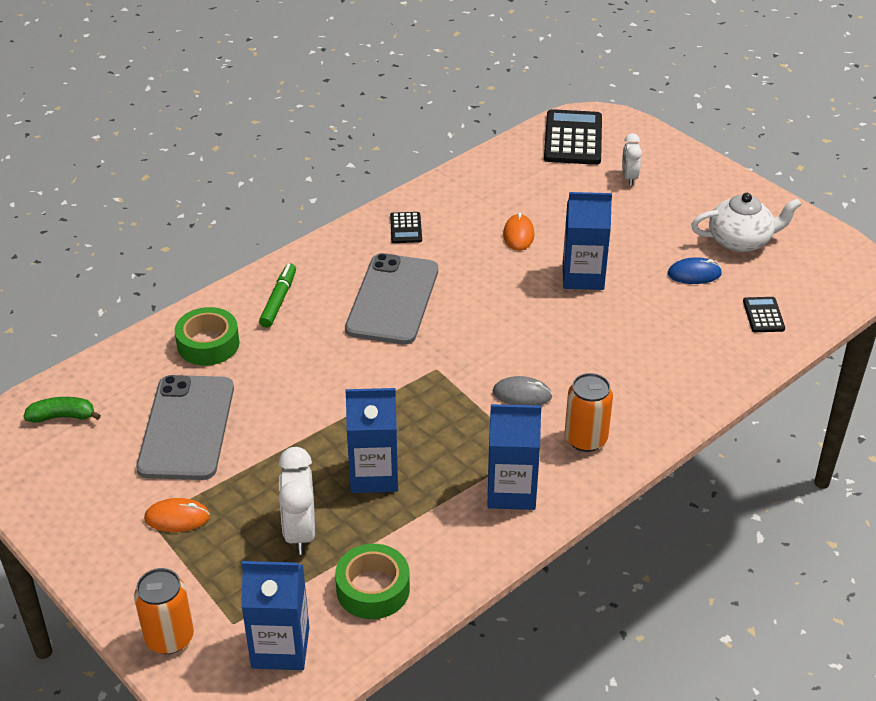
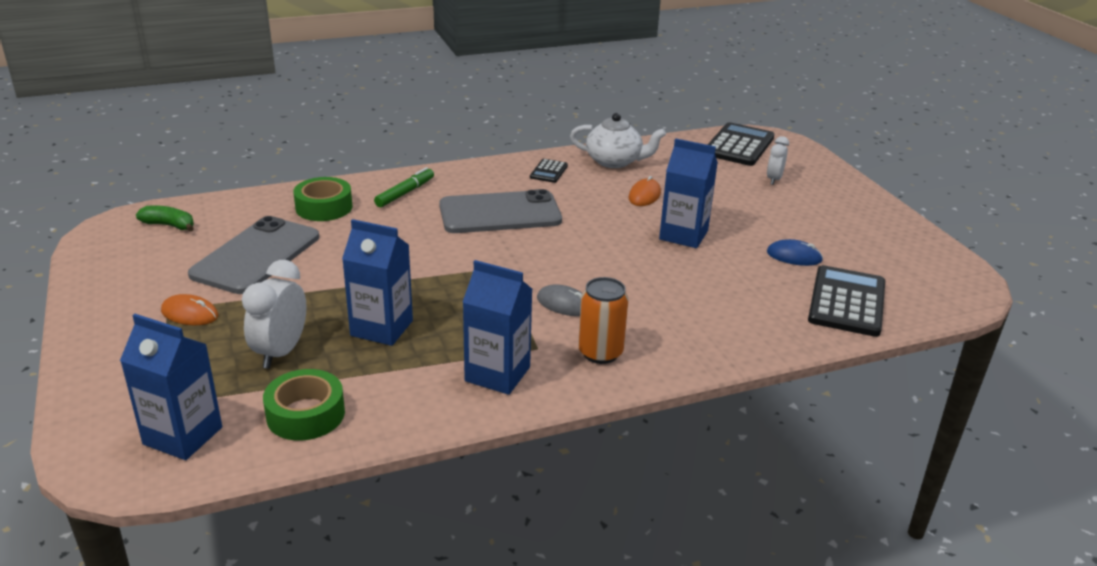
camera: 20 degrees right, 10 degrees down
(169, 638) = (98, 398): orange can -> none
(392, 299) = (500, 213): grey phone -> grey phone turned 45 degrees clockwise
(741, 240) = (856, 243): white teapot -> white teapot (615, 161)
(763, 315) = (847, 302): black calculator -> black calculator, size x1.99

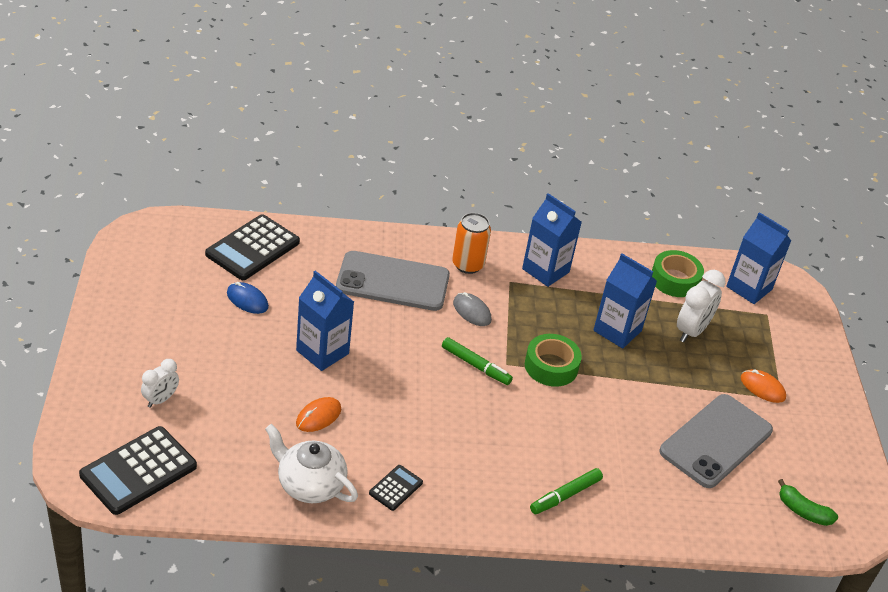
camera: 165 degrees left, 10 degrees up
(324, 207) = (652, 496): green tape -> green tape (551, 366)
(500, 213) = (478, 433): grey phone -> grey phone (393, 282)
(531, 258) = (475, 366): none -> green marker

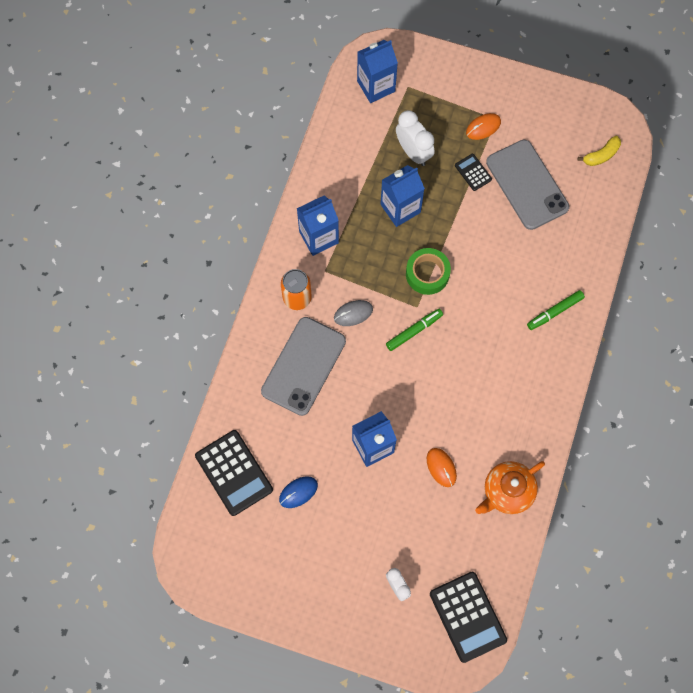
camera: 65 degrees left, 30 degrees up
(309, 484) = (507, 491): white teapot -> orange teapot
(396, 488) = (523, 430): black calculator -> black calculator (473, 172)
(565, 495) = (554, 312): green marker -> green marker turned 75 degrees clockwise
(675, 280) = (353, 139): green tape -> none
(803, 511) = (601, 155): green banana -> yellow banana

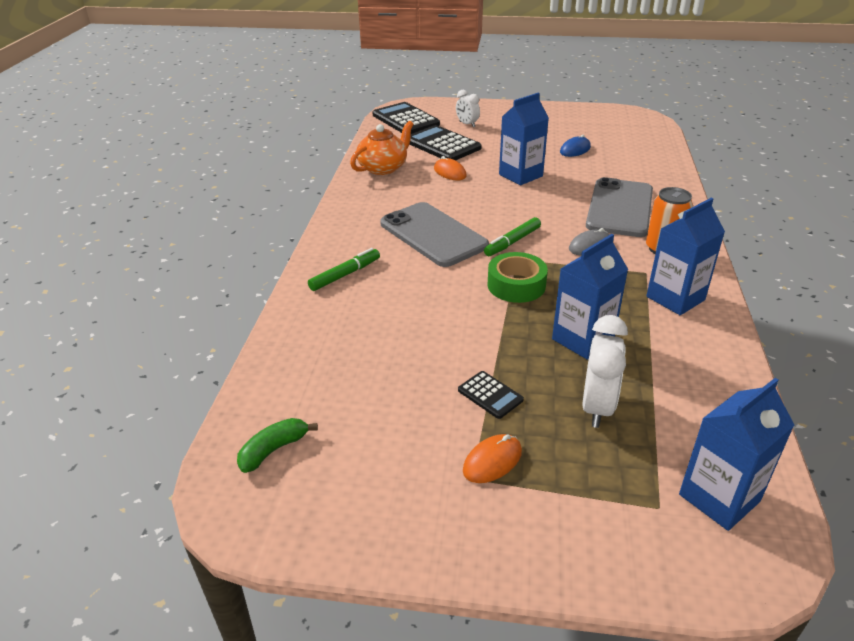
camera: 170 degrees right, 35 degrees down
(234, 473) = (639, 152): black calculator -> black calculator (442, 145)
(413, 152) = (597, 407): white clock -> white clock turned 120 degrees counterclockwise
(527, 185) = (399, 392): grey phone -> grey phone (433, 235)
(601, 155) = (273, 450): yellow banana -> green banana

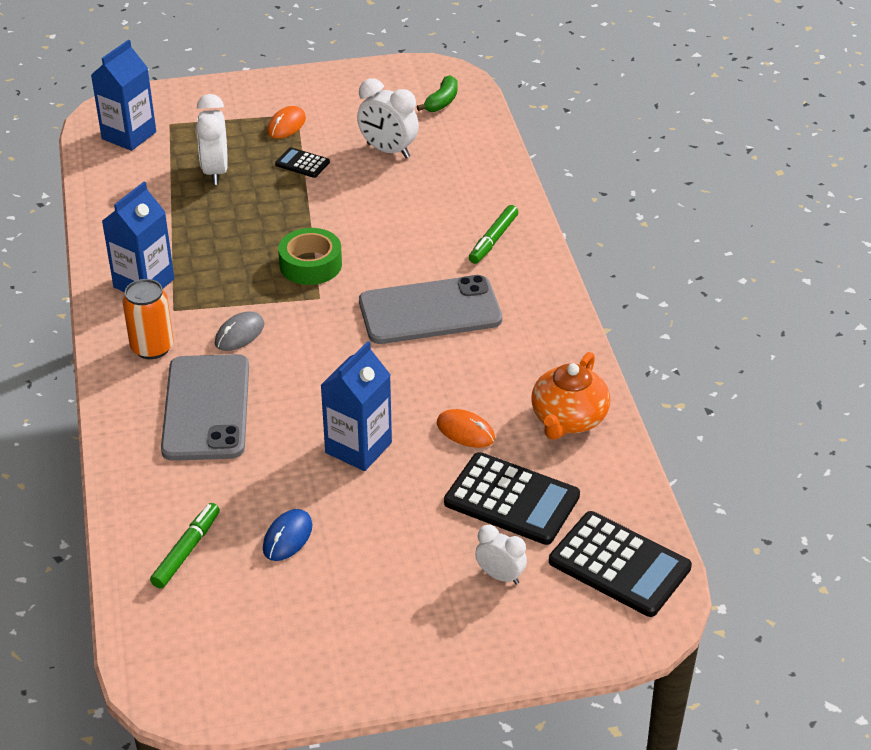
camera: 160 degrees right, 5 degrees up
(384, 389) = (388, 151): none -> white clock
(433, 235) = (430, 311): grey phone -> grey phone turned 45 degrees counterclockwise
(512, 242) = (332, 320): green marker -> green marker (187, 551)
(582, 339) = (234, 222): blue carton -> none

